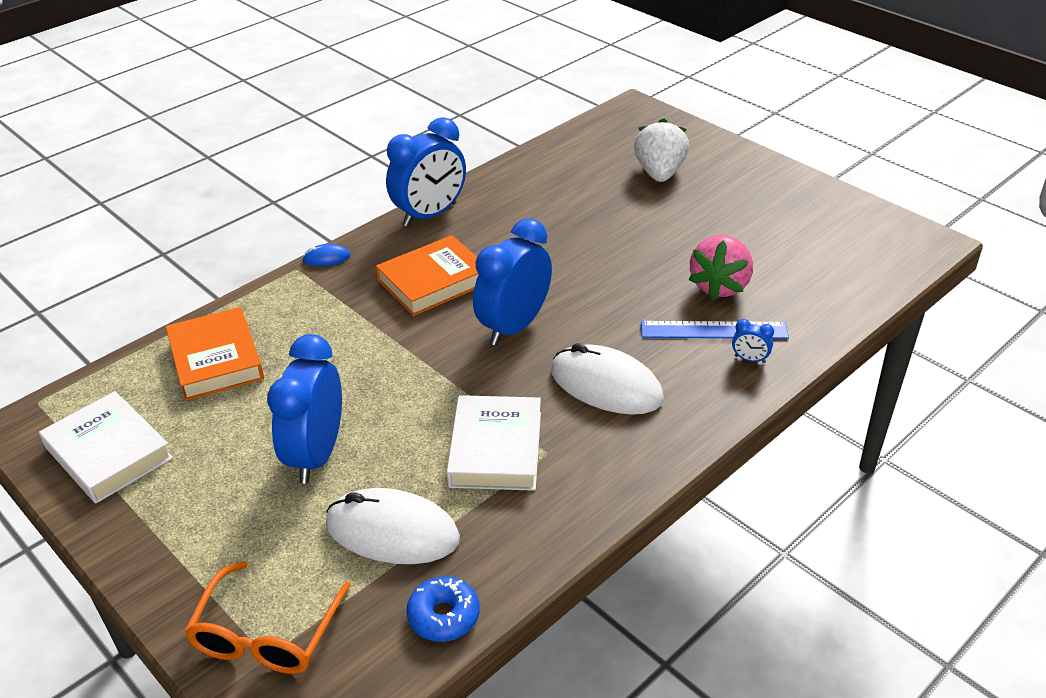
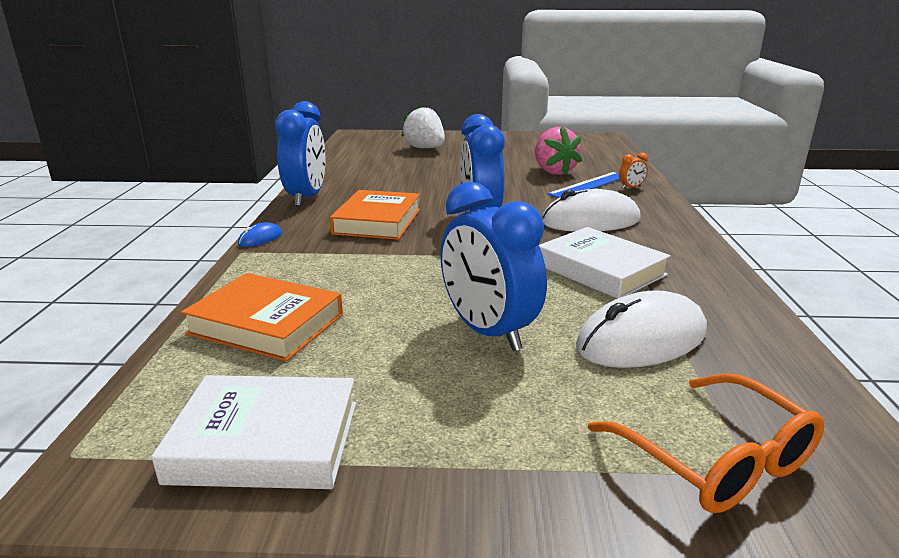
camera: 45 degrees left, 15 degrees down
(444, 616) = (780, 359): blue donut -> none
(750, 359) = (631, 188): blue clock -> orange clock

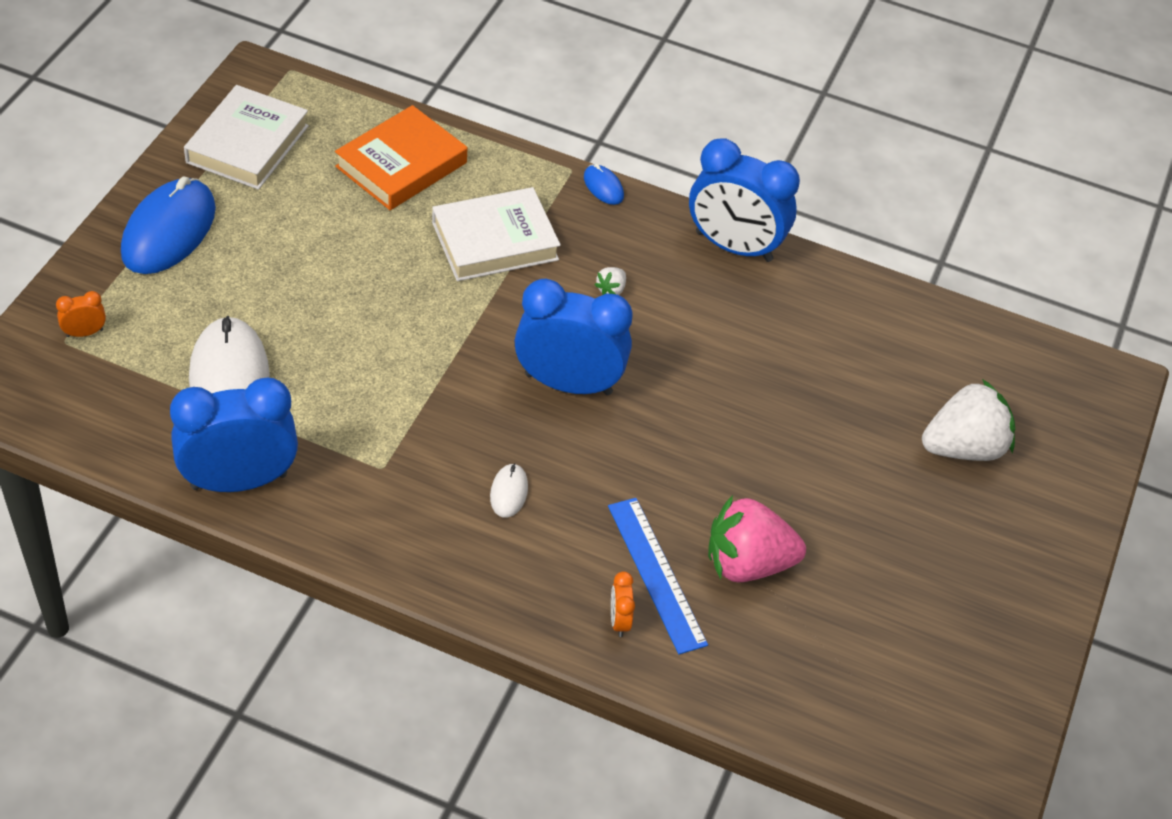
camera: 105 degrees right, 25 degrees up
(377, 221) = (611, 289): orange book -> white strawberry
(482, 453) = (168, 231): none -> blue mouse
(488, 332) = (304, 288): blue clock -> blue clock (239, 481)
(591, 221) = (508, 492): white mouse -> white mouse, size x0.45
(600, 270) = (369, 423): white book -> white book (495, 241)
(716, 460) = (84, 333): orange glasses -> orange clock

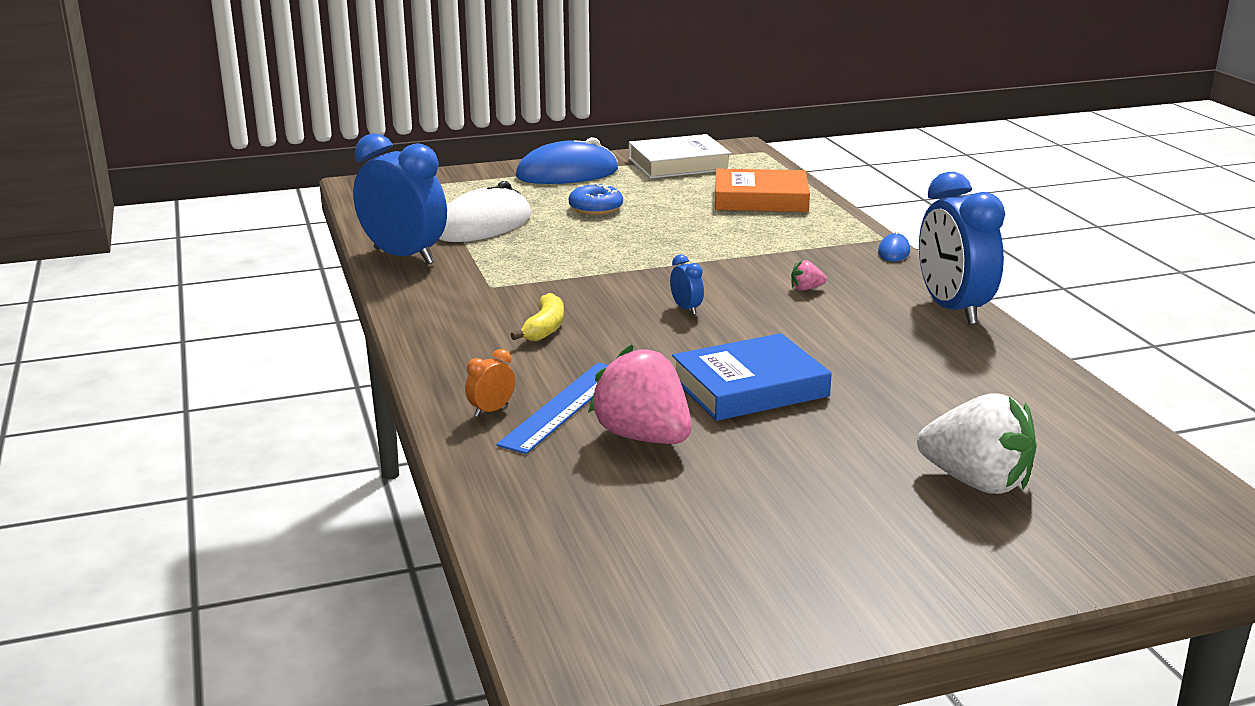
camera: 55 degrees right, 25 degrees down
(84, 333) = (447, 185): orange clock -> none
(287, 278) = (595, 208): none -> blue donut
(495, 241) = (762, 242): white book -> none
(508, 492) = (544, 328): white mouse -> yellow banana
(568, 384) = (686, 309): blue clock -> blue clock, size x0.40
(611, 289) = (806, 289): white strawberry -> pink strawberry
(734, 451) = (749, 387): none -> blue book

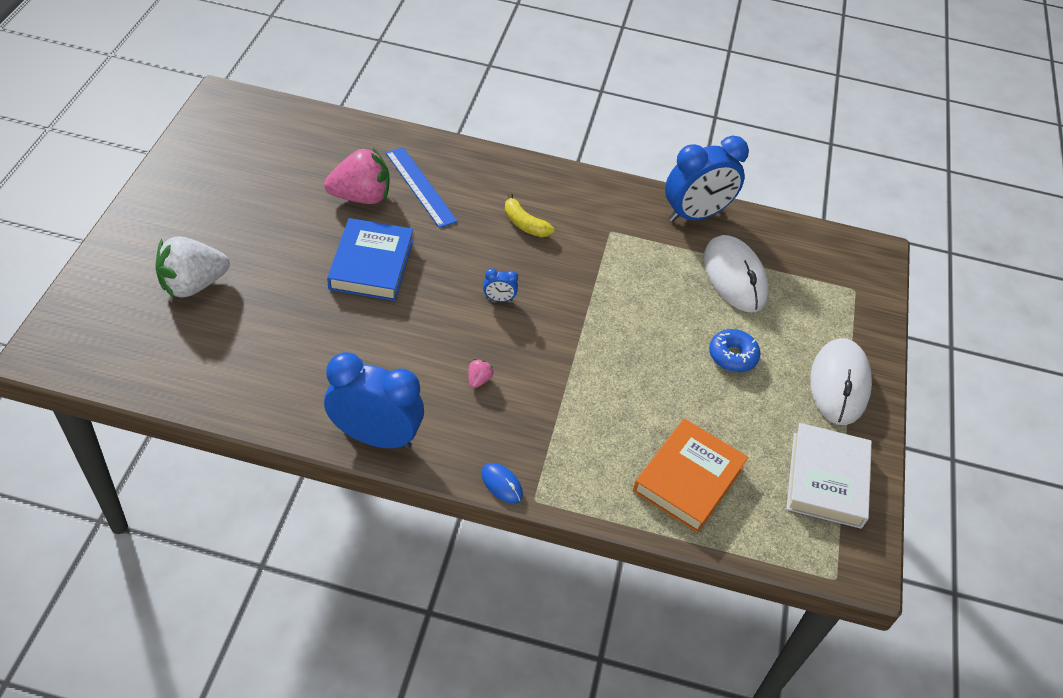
camera: 115 degrees right, 25 degrees up
(491, 410) = (441, 161): orange clock -> none
(567, 173) = (839, 384): blue mouse -> white mouse

